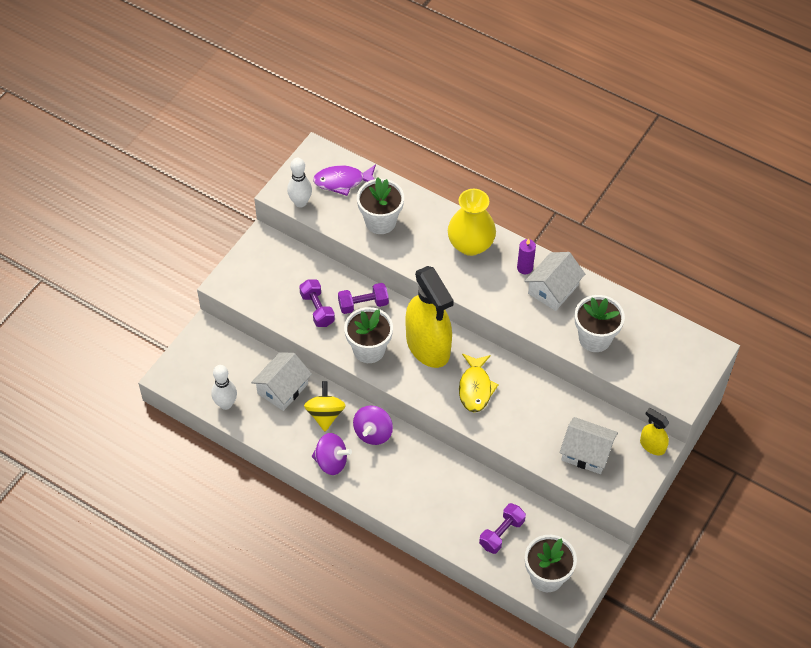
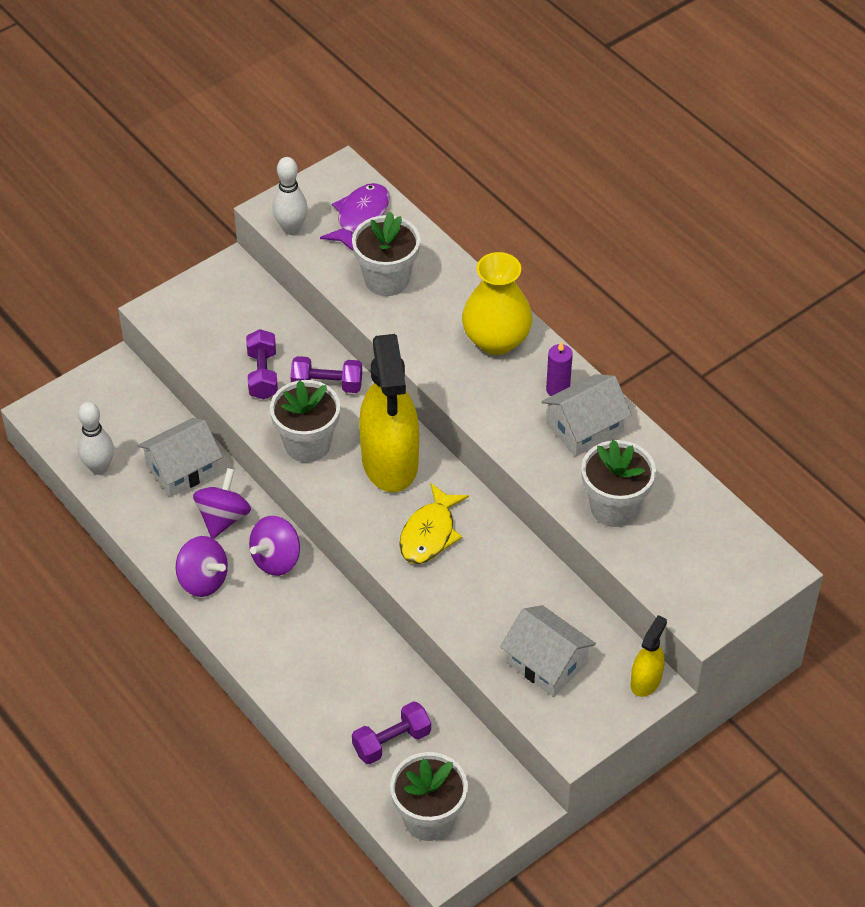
camera: 20 degrees right, 5 degrees down
(325, 414) = (223, 518): yellow spinning top -> purple spinning top
(343, 181) = (360, 217): purple fish -> purple fish turned 105 degrees clockwise
(652, 446) = (646, 681): yellow spray bottle -> yellow spray bottle turned 60 degrees clockwise

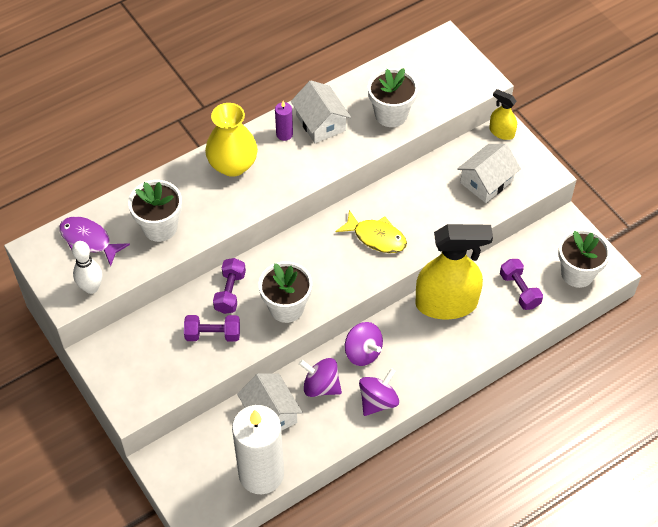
camera: 85 degrees left, 5 degrees up
(99, 468) = (261, 474): white bowling pin -> white candle
(390, 461) = (309, 257): yellow spray bottle -> yellow spray bottle (446, 303)

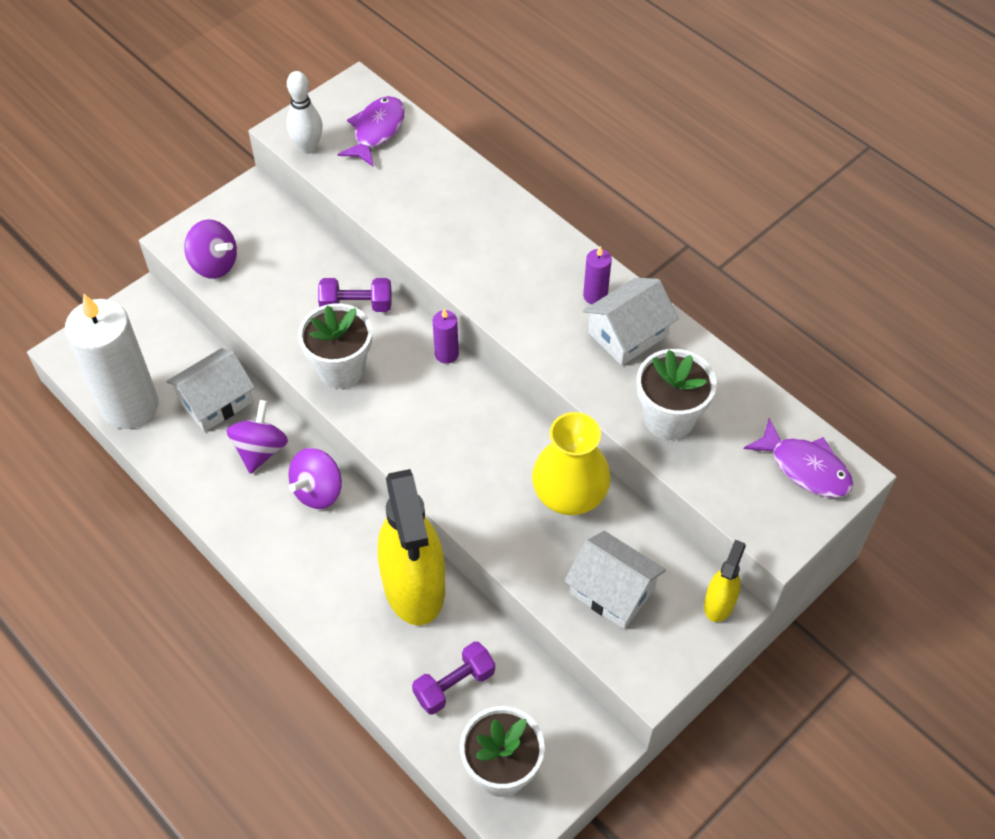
camera: 80 degrees right, 0 degrees up
(160, 227) = (409, 193): white flower pot -> none
(213, 334) = (290, 299): purple dumbbell -> none
(233, 165) = (526, 248): yellow vase -> yellow vase (569, 495)
(288, 242) = (446, 354): none -> purple candle
(376, 237) = (475, 456): yellow fish -> none
(378, 401) = (243, 519): purple spinning top -> purple spinning top (214, 264)
(438, 58) = (805, 468): none -> purple fish

